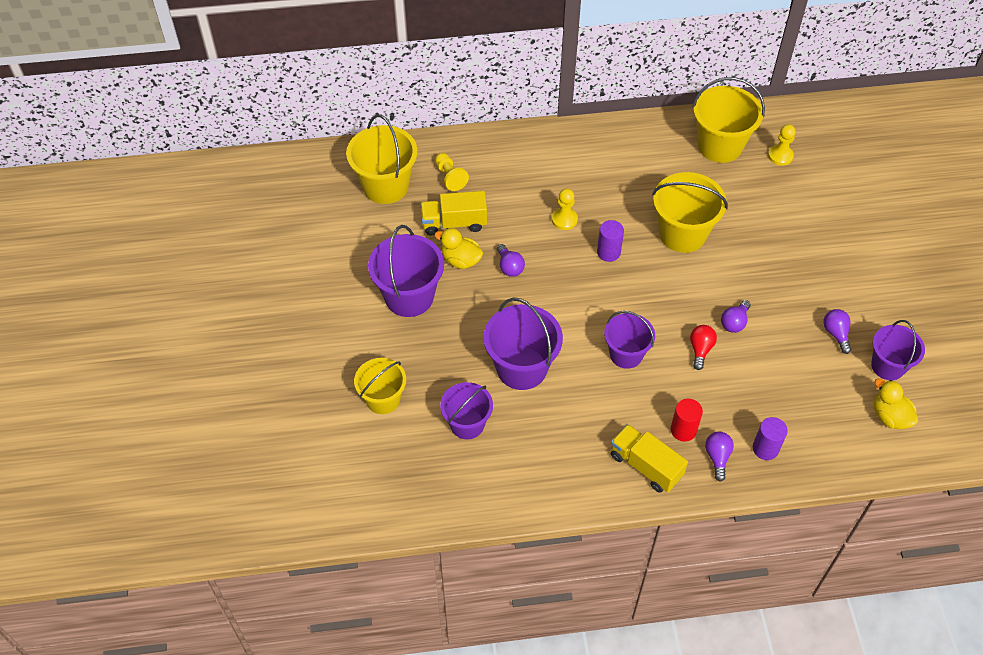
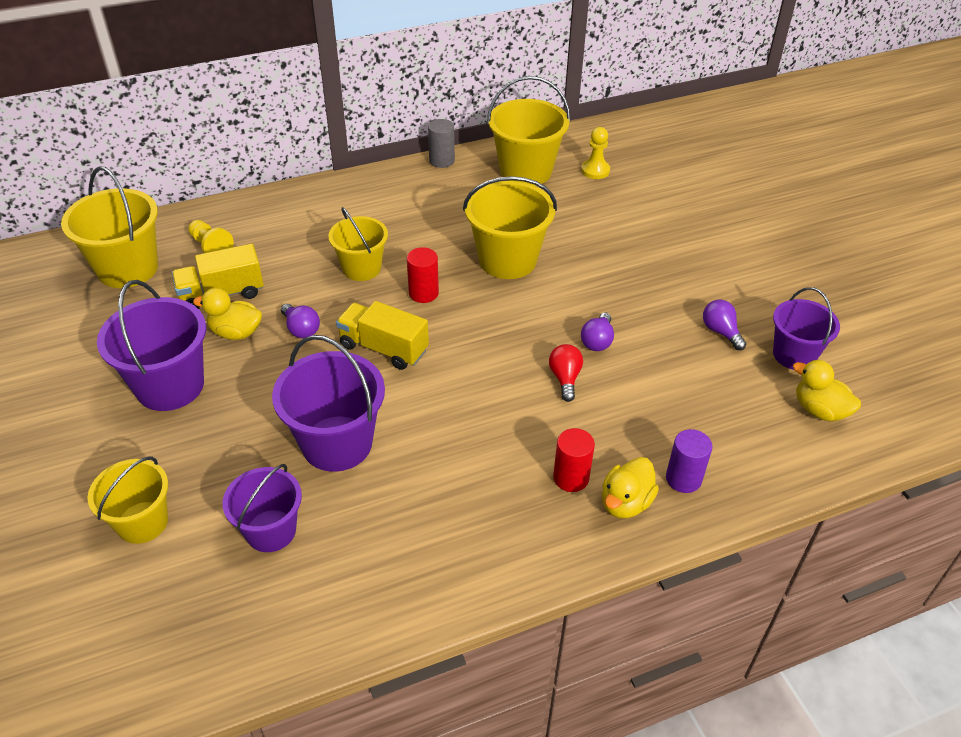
camera: 15 degrees left, 10 degrees down
(564, 219) = (361, 268): yellow pawn -> yellow bucket
(608, 252) = (423, 293): purple cylinder -> red cylinder
(626, 354) = (472, 401): purple bucket -> none
(645, 466) = (533, 534): yellow truck -> yellow truck (383, 348)
(650, 122) = (441, 161): none -> grey cylinder
(717, 457) = (625, 503): purple light bulb -> yellow duck

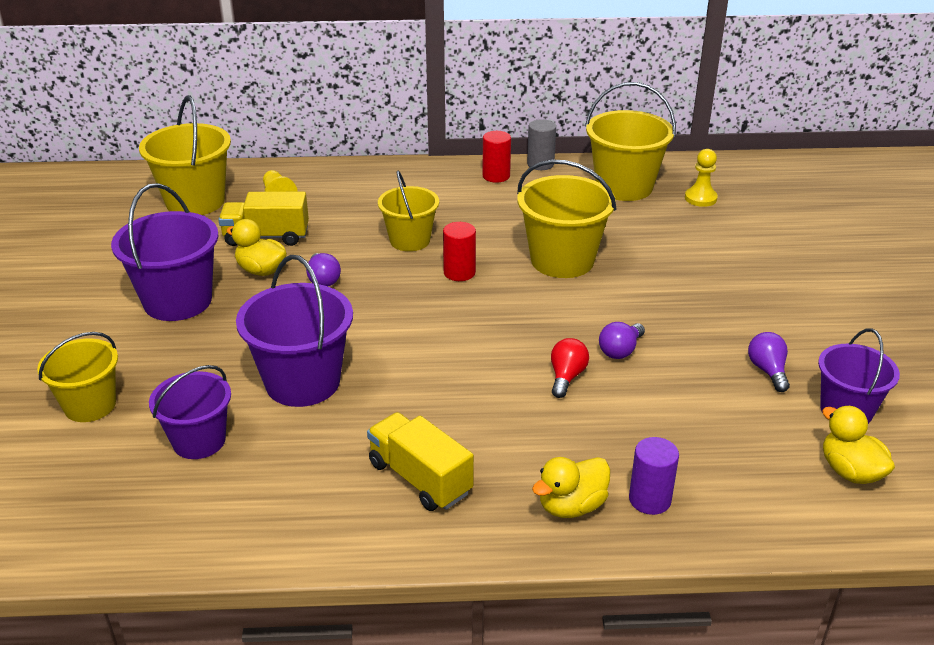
camera: 20 degrees right, 10 degrees down
(383, 348) = (393, 311): yellow truck -> yellow truck (420, 478)
(571, 478) = (523, 468): red cylinder -> red cylinder (496, 176)

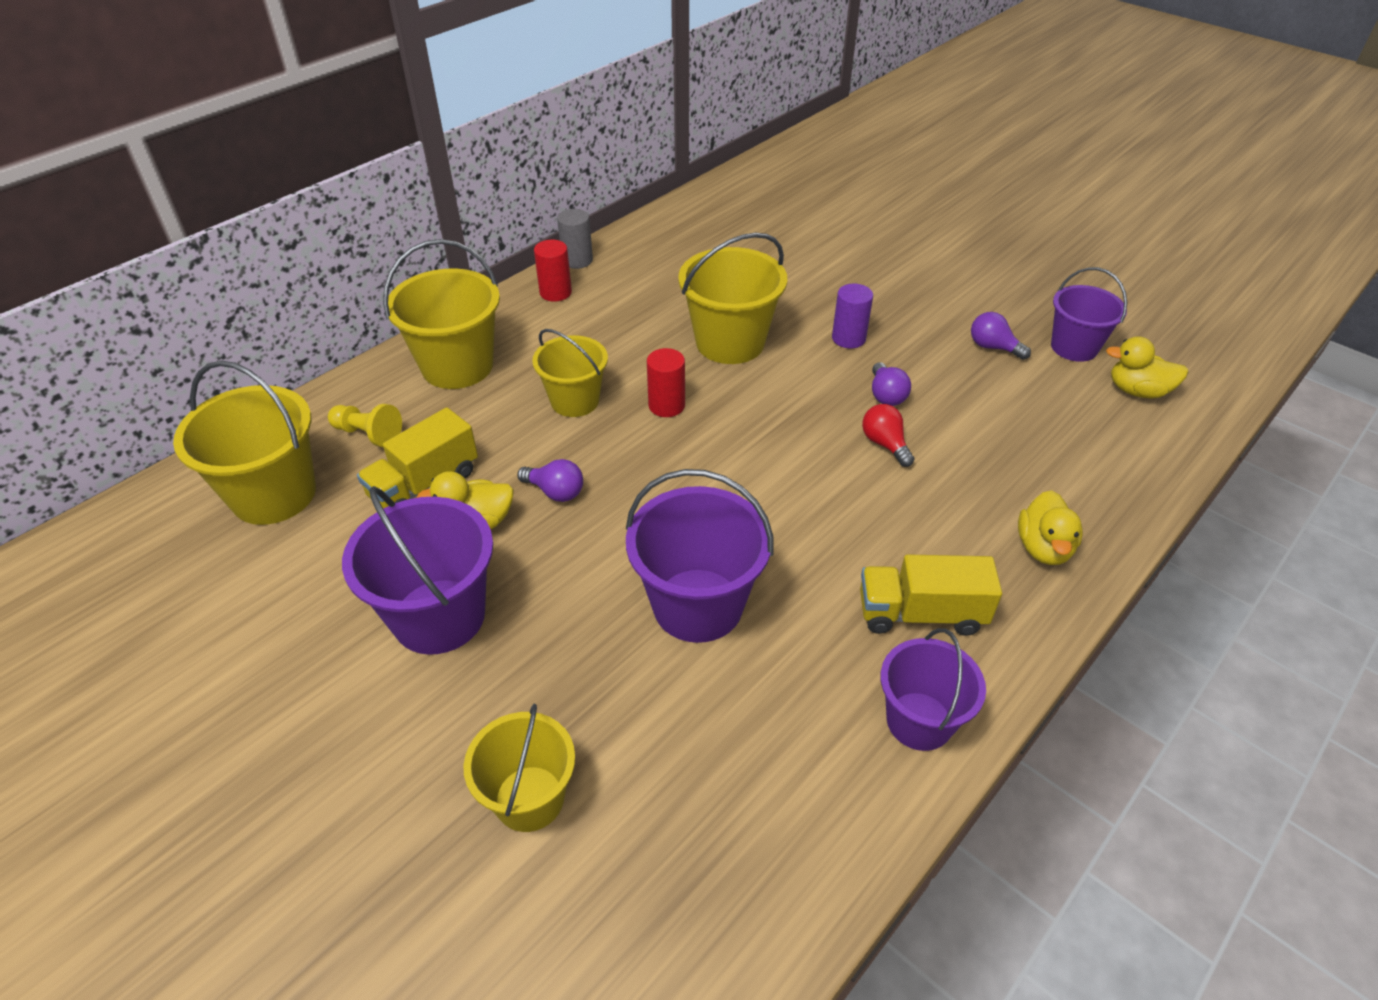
camera: 45 degrees left, 10 degrees up
(199, 441) = (698, 738): purple bucket -> purple bucket (919, 721)
(624, 187) = (677, 246): yellow bucket -> yellow bucket (457, 366)
(649, 499) = (1076, 502): purple cylinder -> purple cylinder (848, 338)
(700, 198) = (748, 227): yellow pawn -> none

